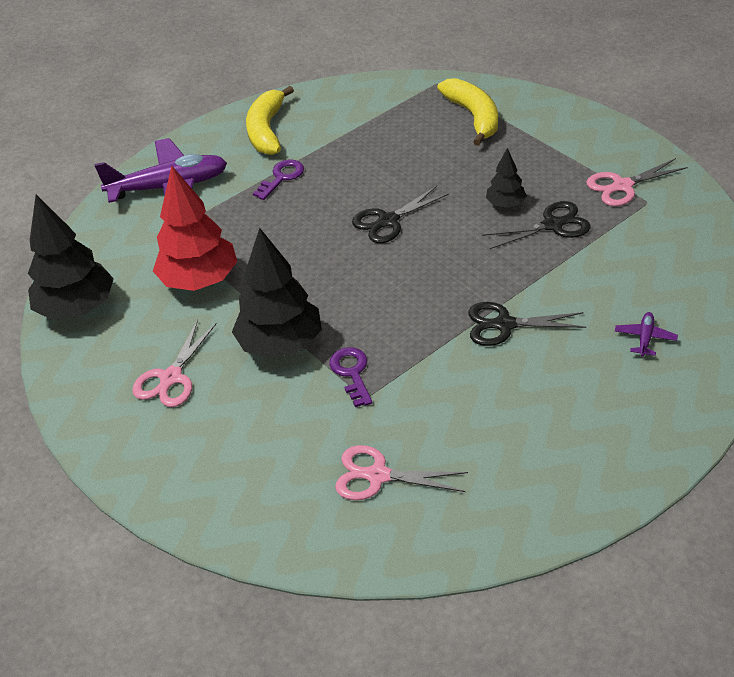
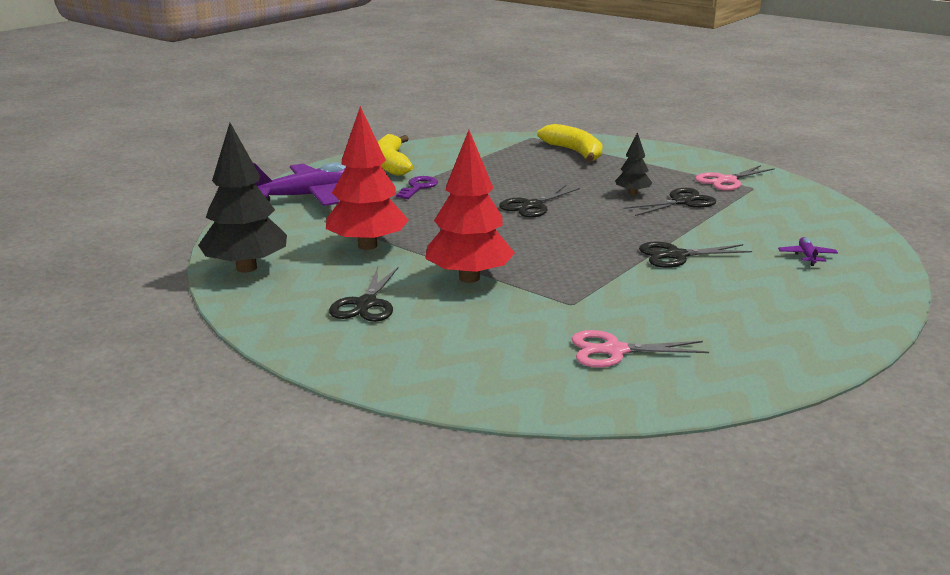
camera: 15 degrees left, 20 degrees down
(171, 377) = (366, 304): pink scissors -> black scissors
(280, 344) = (469, 278): black tree -> red tree
(352, 373) = (550, 290): purple key -> none

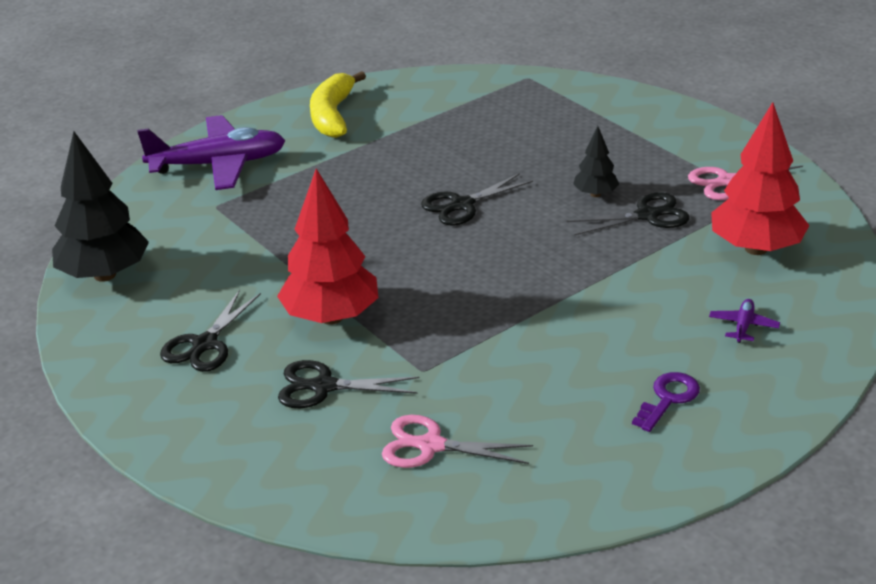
camera: 15 degrees right, 10 degrees up
(367, 246) = (245, 254): red tree -> red tree (756, 248)
(418, 187) = (345, 160): purple key -> purple key (668, 399)
(574, 152) = (566, 111): yellow banana -> none
(676, 255) = (586, 307): black scissors -> black scissors (324, 386)

